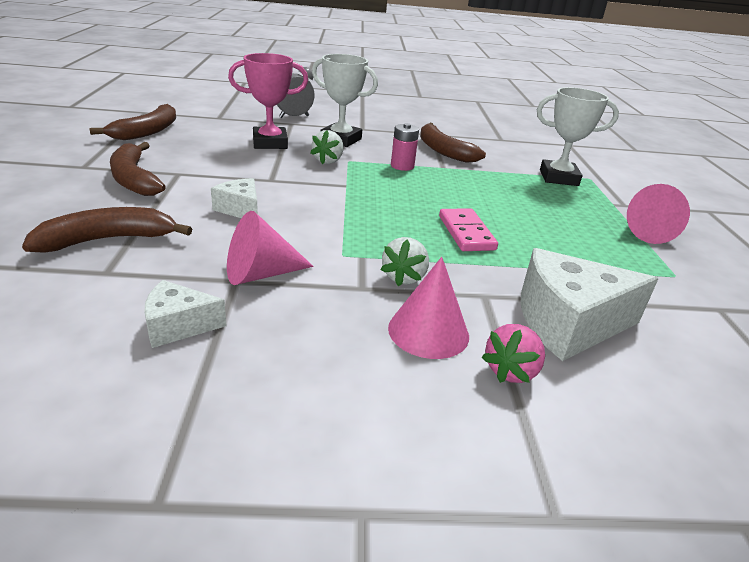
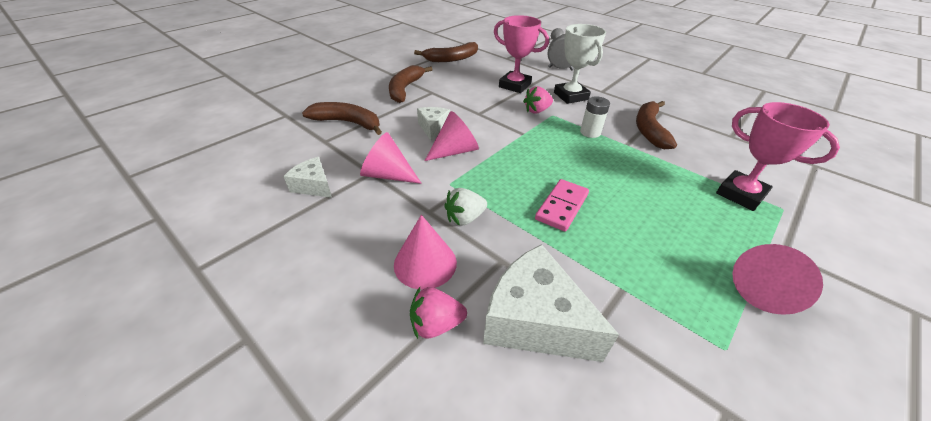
camera: 45 degrees right, 10 degrees up
(301, 223) = (455, 151): none -> pink cone
(328, 161) = (537, 111): white strawberry -> pink strawberry
(402, 166) = (590, 132): pink battery -> white battery
(558, 178) = (740, 194): white trophy -> pink trophy

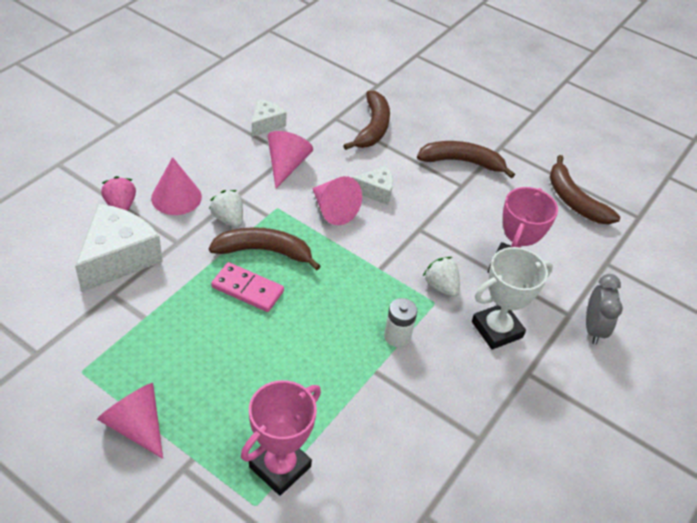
camera: 80 degrees right, 5 degrees up
(537, 111) = (441, 286): pink strawberry -> white strawberry
(649, 130) = (418, 407): brown banana -> brown banana (264, 251)

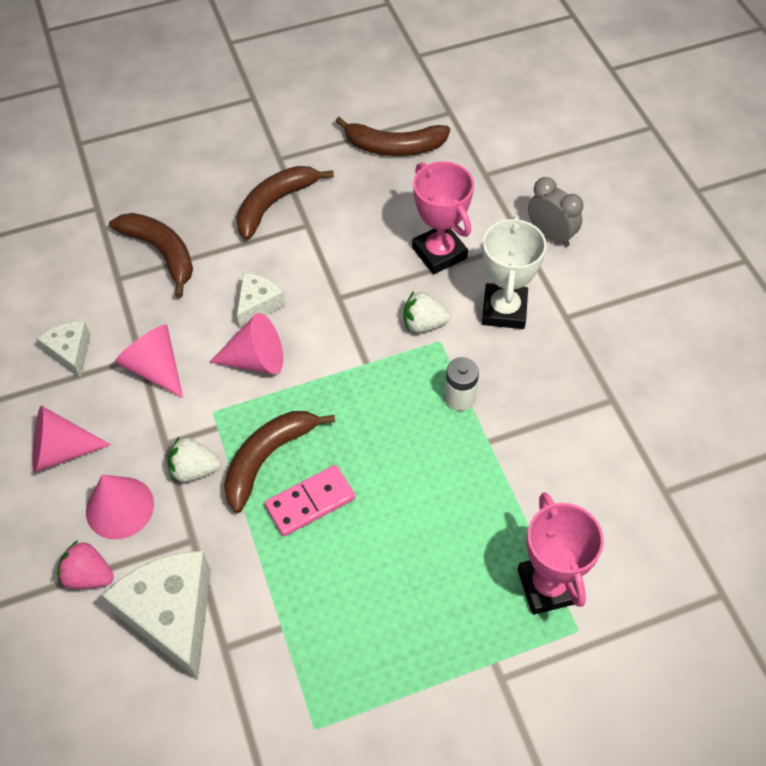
camera: 50 degrees left, 10 degrees up
(136, 425) = (422, 701): pink cone -> pink cone (61, 451)

